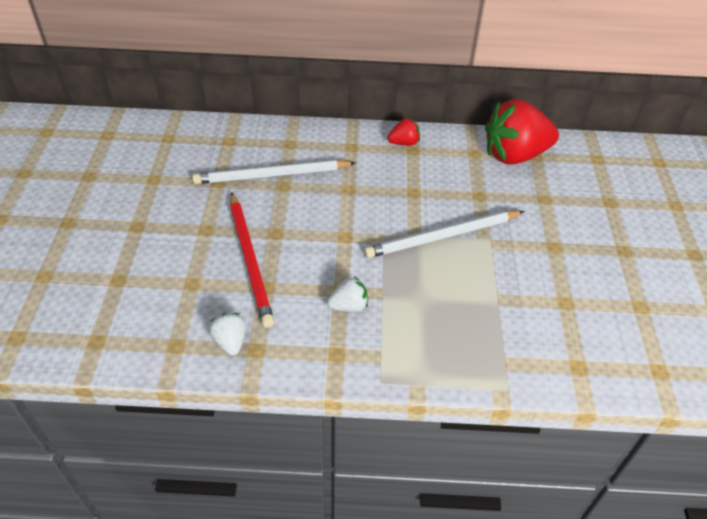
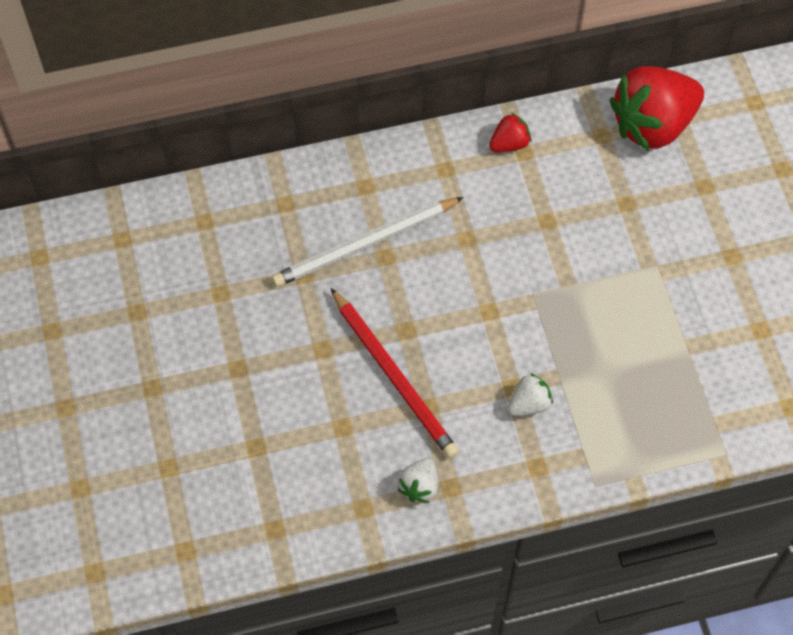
camera: 15 degrees left, 15 degrees up
(230, 341) = (419, 486): white strawberry -> white strawberry turned 120 degrees counterclockwise
(442, 236) = (601, 278): white pencil -> none

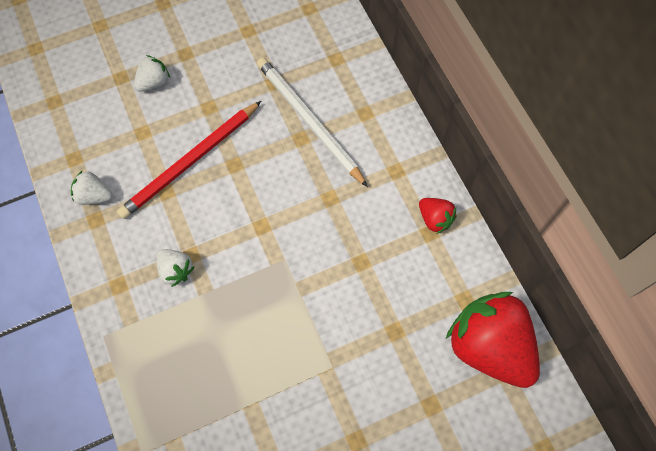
camera: 80 degrees right, 5 degrees up
(273, 408) = (154, 82): none -> white strawberry

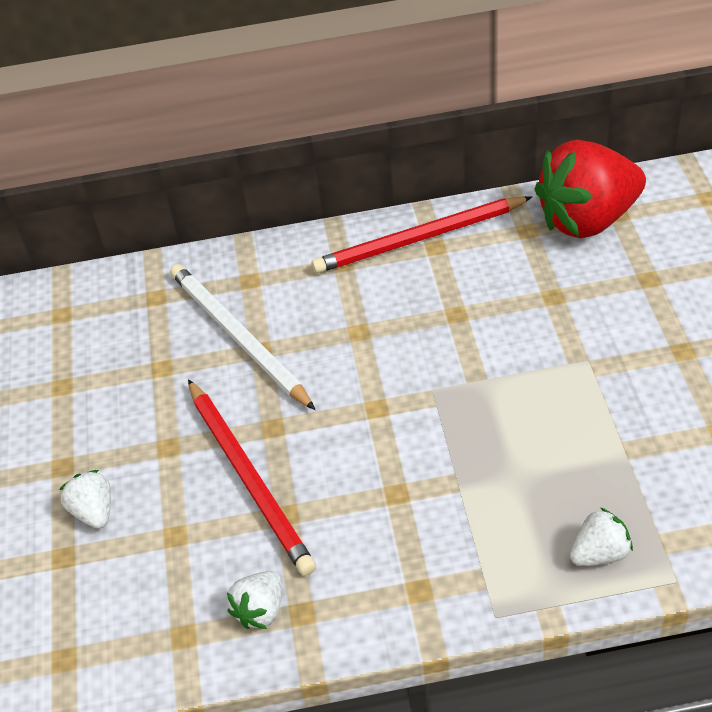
camera: 70 degrees left, 20 degrees down
(176, 270) = (415, 513): white strawberry -> white strawberry (599, 553)
(309, 121) = (238, 337): white pencil -> white pencil turned 75 degrees clockwise
(435, 219) = (419, 239): red strawberry -> red pencil

